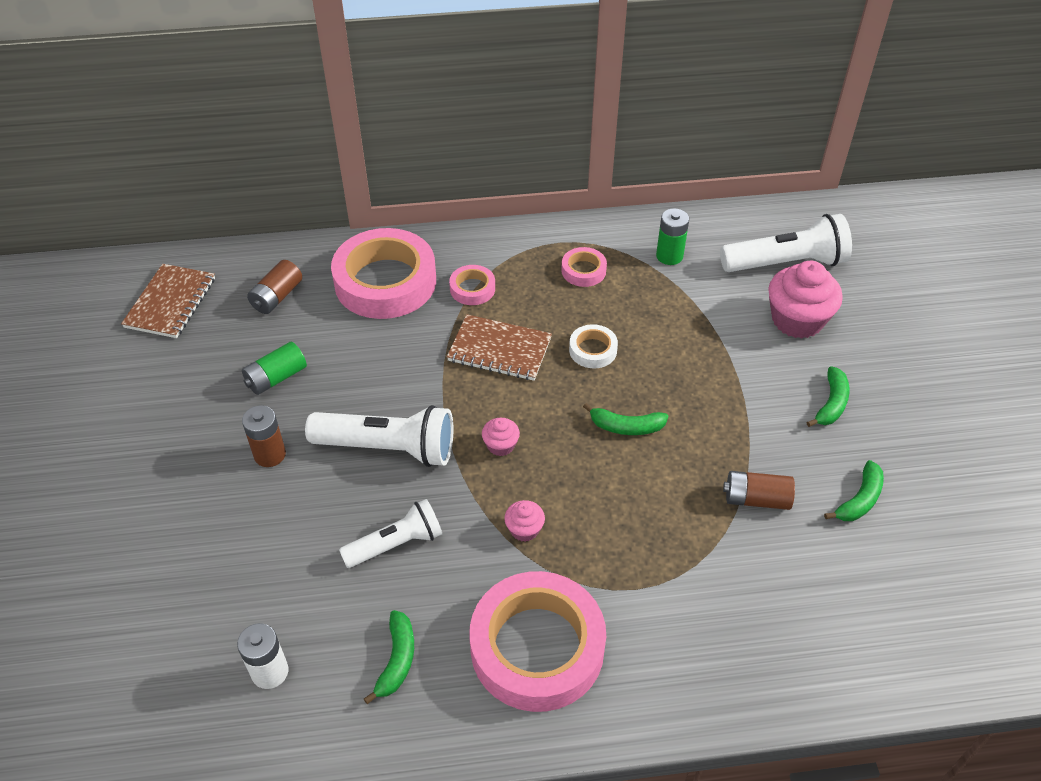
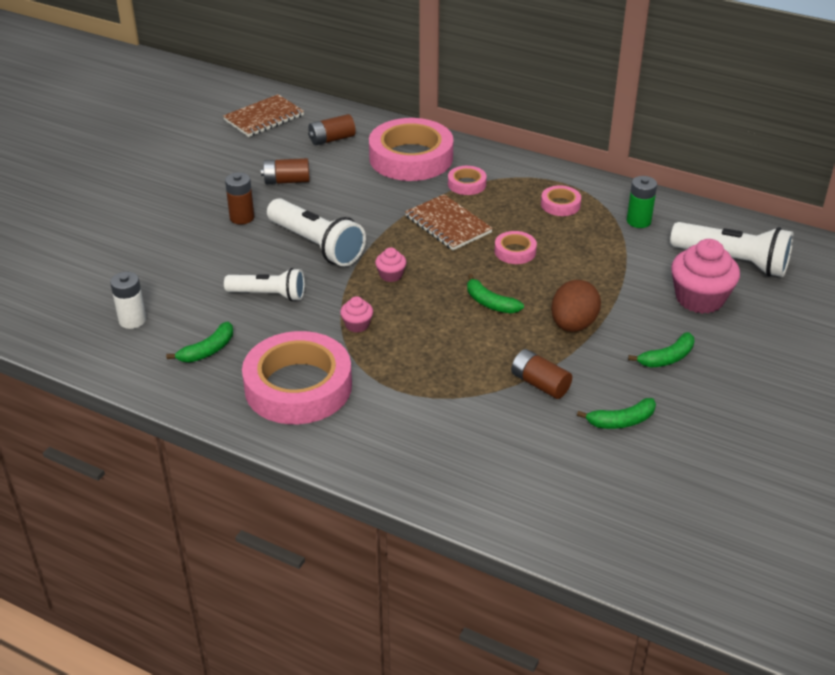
camera: 35 degrees right, 10 degrees down
(276, 378) = (286, 181): green battery -> brown battery
(593, 350) = (515, 251): white tape -> pink tape
(722, 411) = (573, 325): none -> brown egg

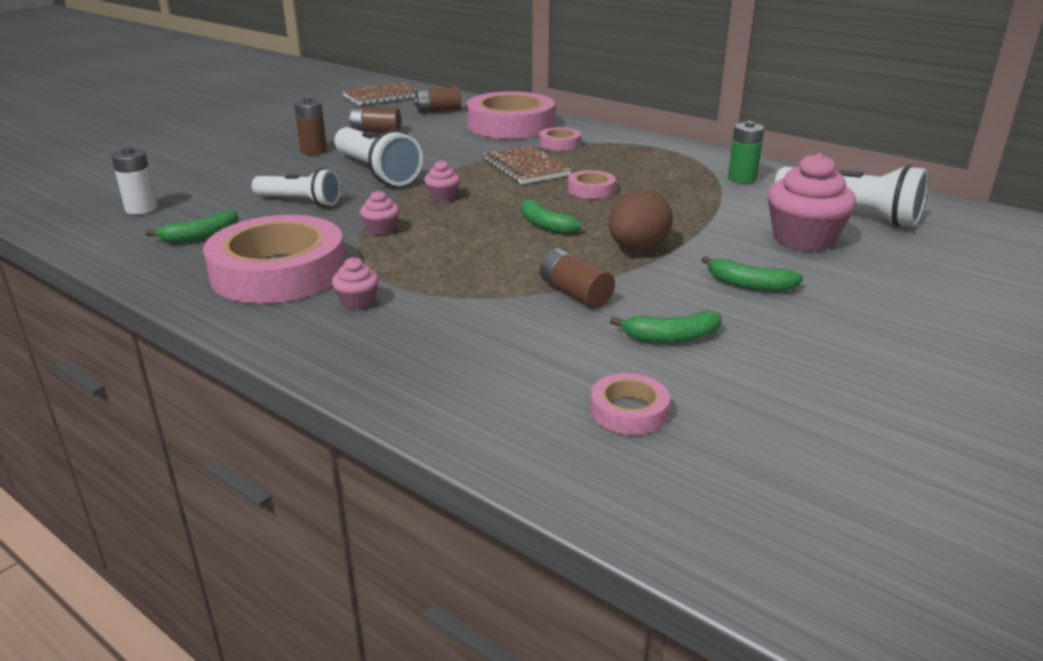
camera: 10 degrees right, 10 degrees down
(377, 413) = (357, 302): none -> pink cupcake
(560, 204) = (656, 162): pink tape -> pink tape (629, 411)
(667, 358) = (749, 285): green banana -> green banana turned 45 degrees clockwise

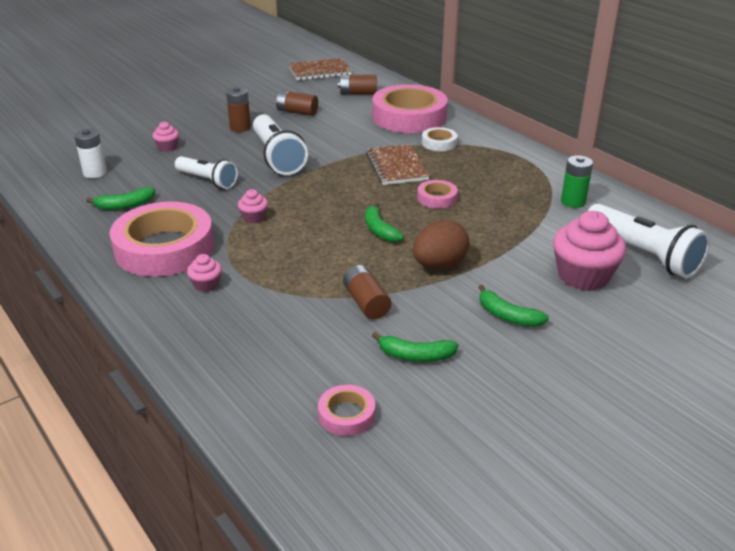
camera: 15 degrees right, 5 degrees up
(442, 197) = (315, 190): pink cupcake -> pink cupcake (167, 147)
(560, 143) = (439, 143): pink tape -> white tape

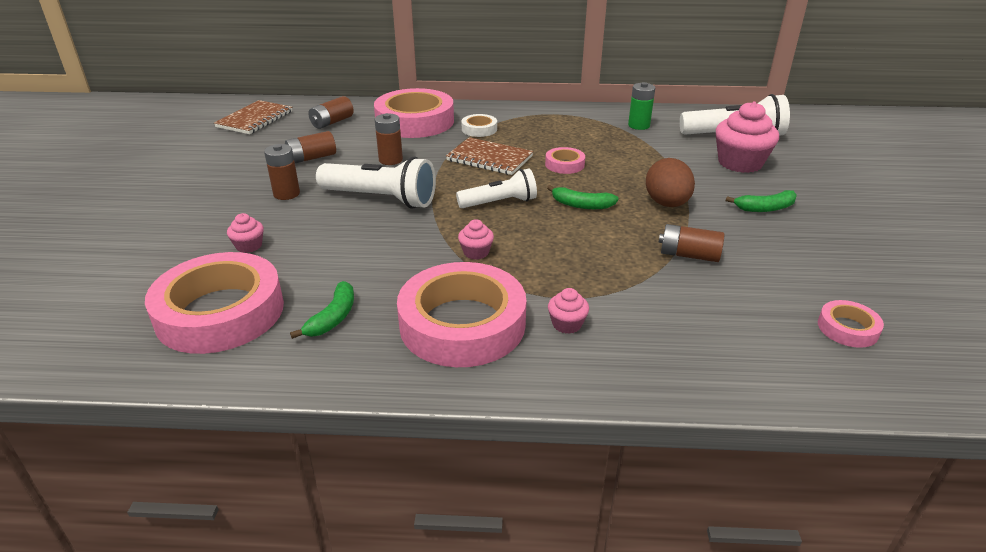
camera: 50 degrees left, 0 degrees up
(95, 173) = (220, 312): white battery -> pink tape
(208, 180) = (363, 250): white flashlight -> white flashlight (499, 203)
(335, 136) = (390, 160): none -> brown battery
(415, 355) = (786, 265): green banana -> none

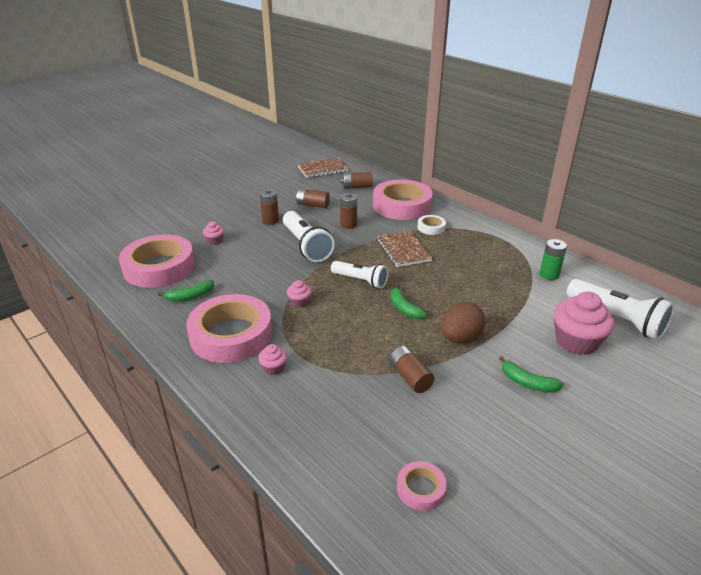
camera: 45 degrees right, 0 degrees up
(564, 164) = (442, 277): pink tape -> none

